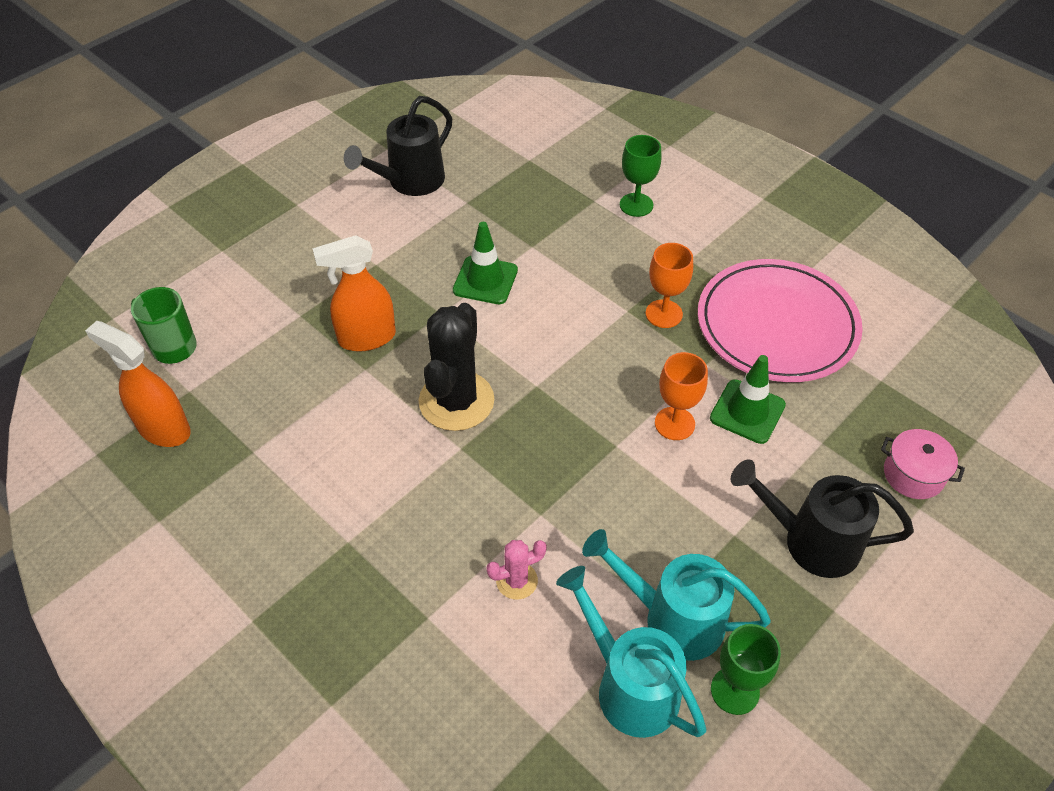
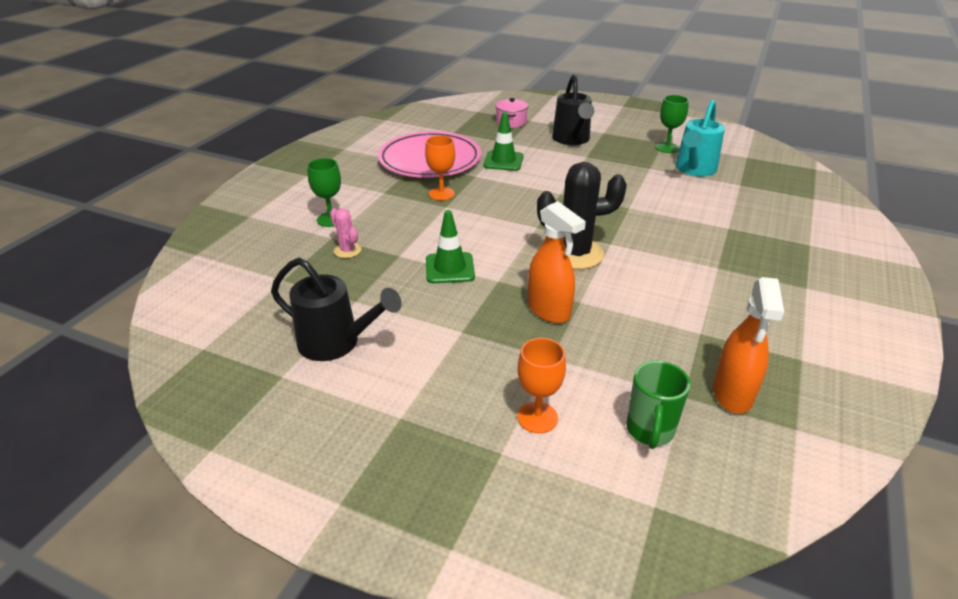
camera: 110 degrees left, 15 degrees down
(516, 581) = (676, 206): pink cactus -> pink cactus (347, 250)
(672, 618) = (649, 165): turquoise watering can -> none
(674, 423) = (529, 179): orange goblet -> orange goblet (537, 417)

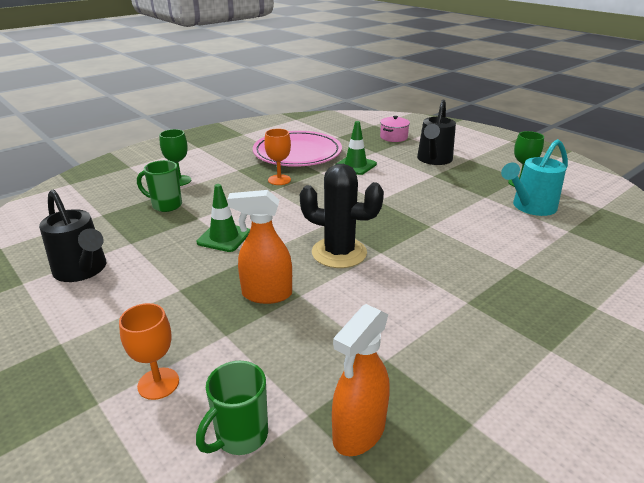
camera: 25 degrees right, 5 degrees down
(347, 250) = (166, 205): pink cactus -> green mug
(549, 310) = (266, 294): orange spray bottle -> orange spray bottle turned 105 degrees clockwise

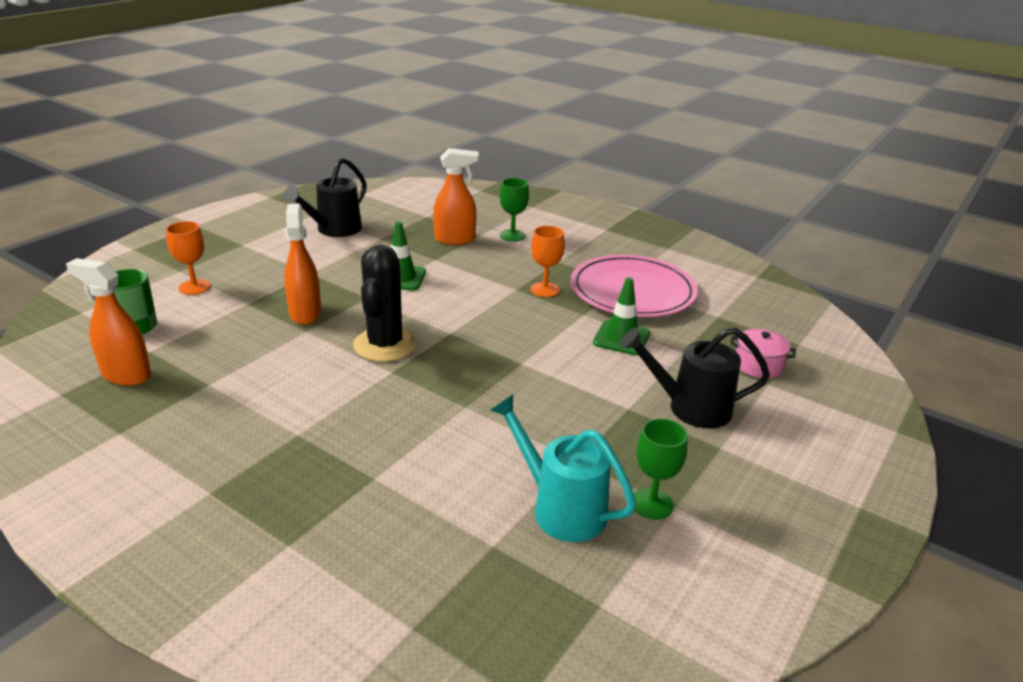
camera: 75 degrees right, 0 degrees up
(166, 205) = (455, 239): green mug -> orange spray bottle

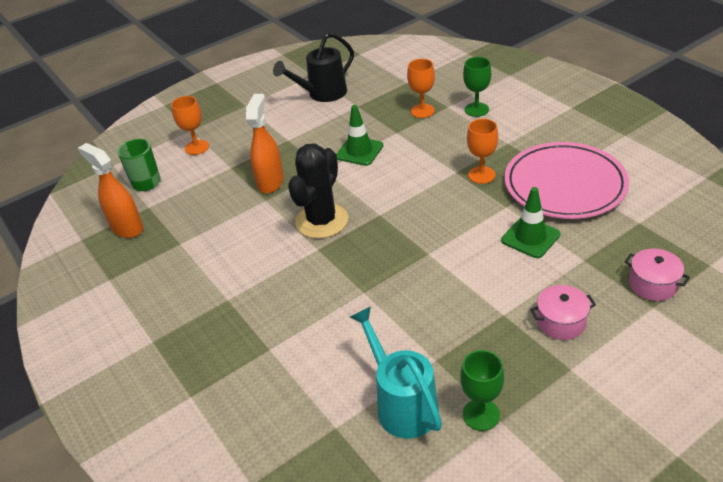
camera: 25 degrees right, 10 degrees up
(455, 239) = (422, 111): orange spray bottle -> orange goblet
(689, 407) = (561, 322): black watering can -> pink pot

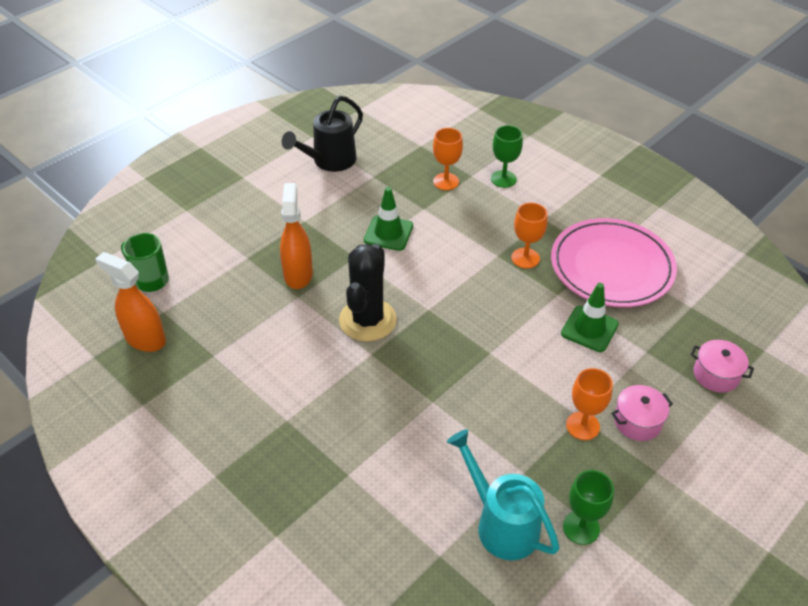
camera: 15 degrees left, 5 degrees up
(197, 147) = (200, 233): orange goblet -> orange goblet (582, 426)

